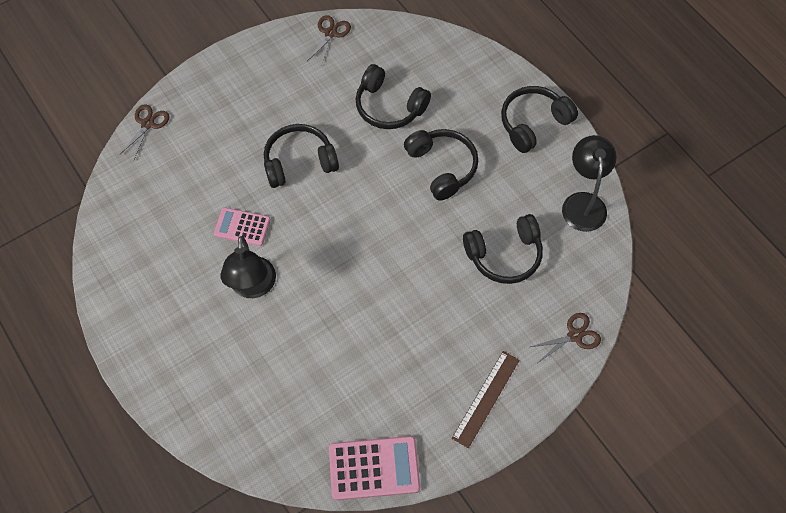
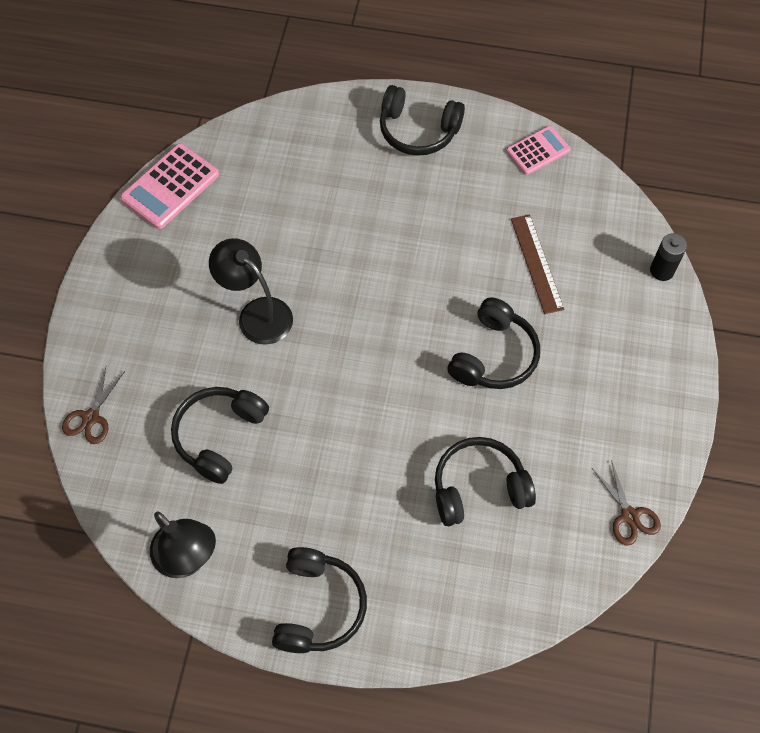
camera: 135 degrees right, 0 degrees up
(148, 124) = (662, 270): brown scissors -> black battery
(242, 227) = (471, 260): pink calculator -> pink calculator (538, 150)
(253, 287) = (405, 225): black lamp -> black lamp (257, 313)
(442, 167) = (361, 470): black headphones -> black headphones (418, 130)
(486, 398) = (126, 302): brown ruler -> brown ruler (536, 263)

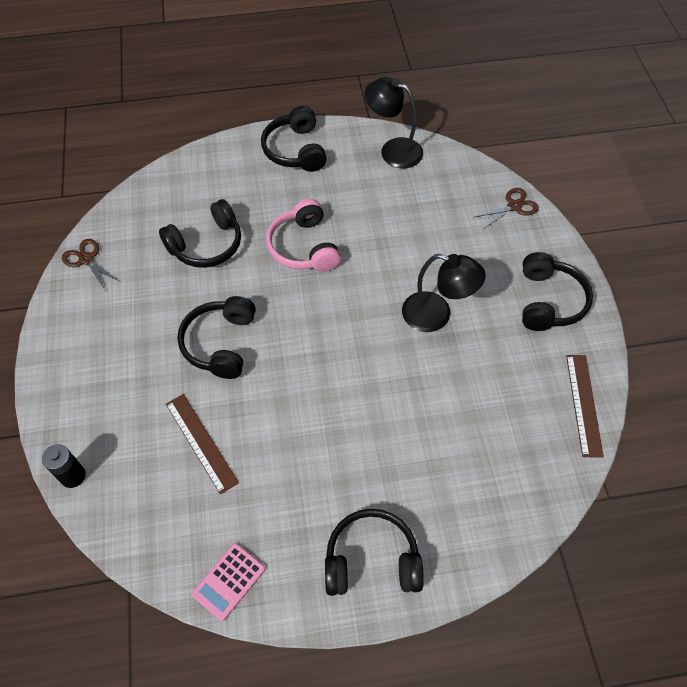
camera: 160 degrees right, 5 degrees down
(91, 417) = (514, 206): brown scissors -> brown scissors turned 60 degrees clockwise
(170, 187) = (584, 404): pink calculator -> brown ruler
(219, 436) = (414, 222): black headphones -> black headphones (548, 301)
(364, 445) = (304, 247): none -> pink headphones

